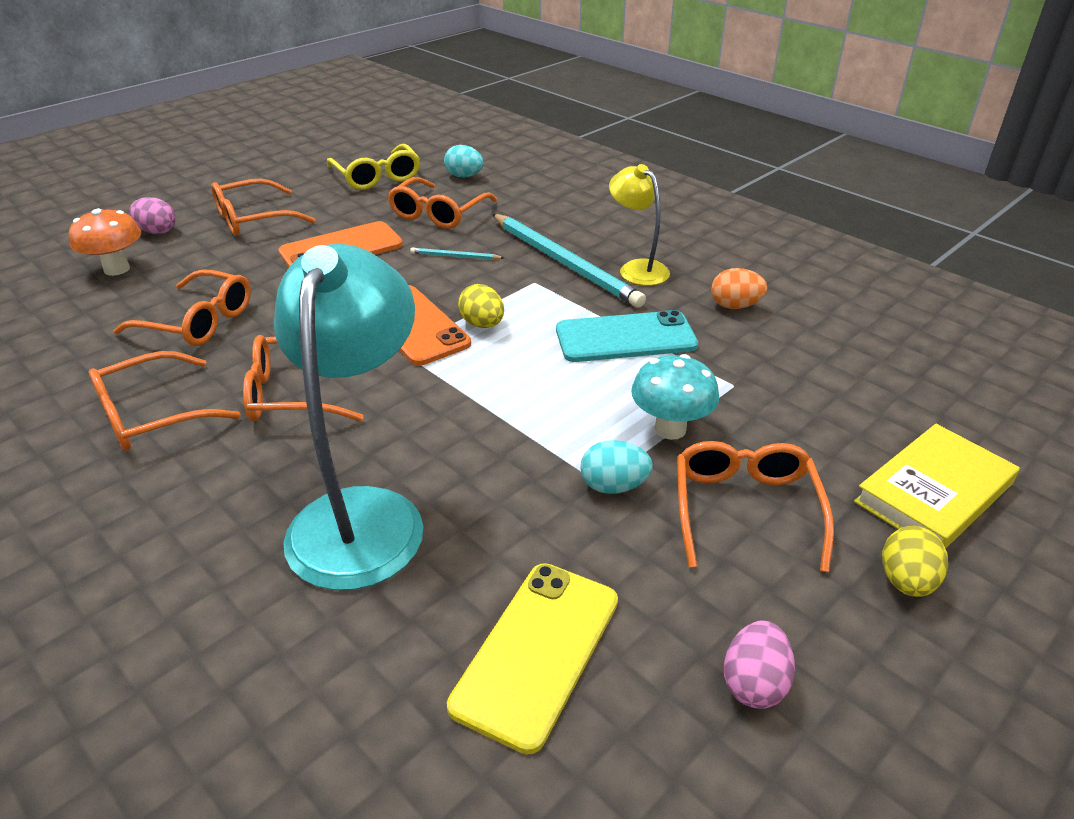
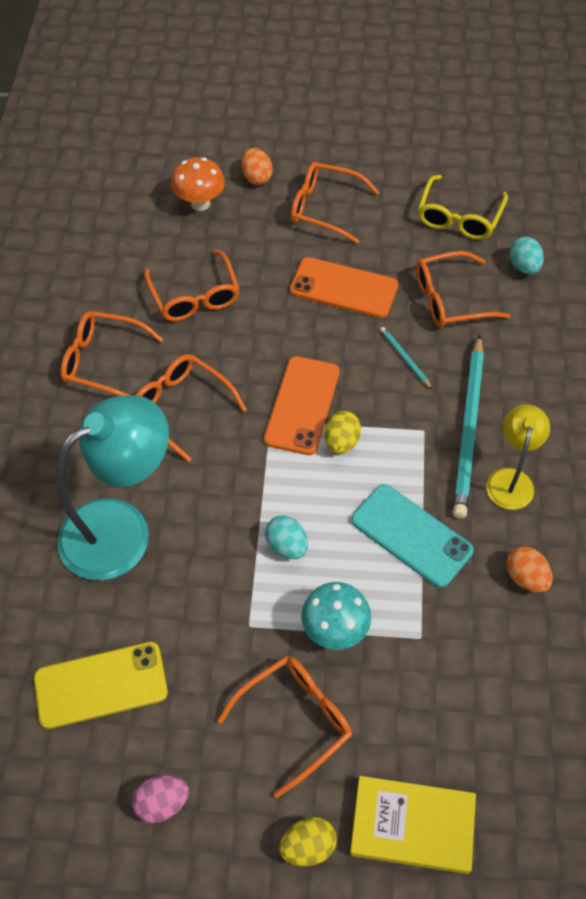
camera: 50 degrees right, 20 degrees up
(157, 231) = (257, 177): pink egg -> orange egg
(613, 486) = (252, 635): turquoise egg -> turquoise egg (287, 546)

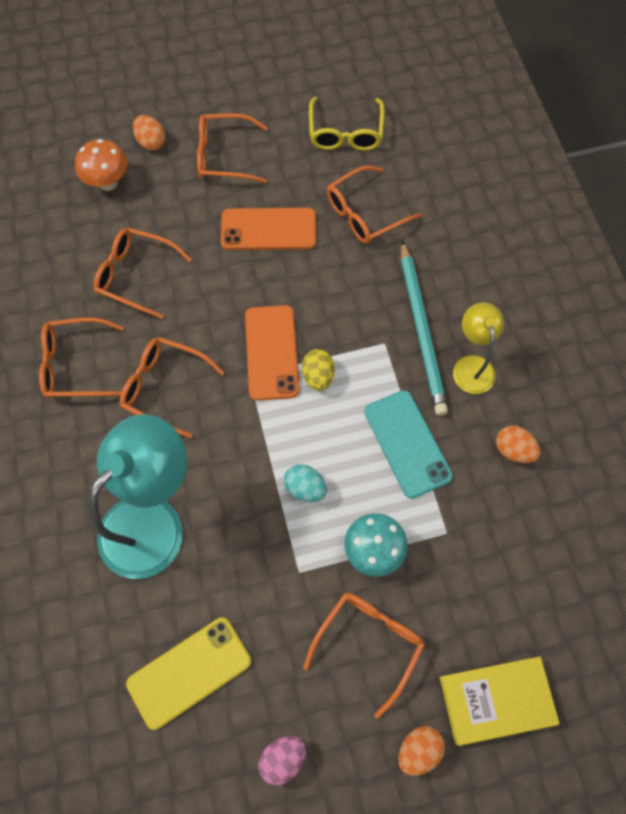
camera: 20 degrees left, 10 degrees up
(194, 296) = (136, 275): orange glasses -> orange glasses turned 150 degrees clockwise
(308, 846) = (418, 749): yellow egg -> orange egg
(405, 358) = (345, 281): turquoise pencil -> none
(411, 535) = (407, 443): turquoise phone -> turquoise phone turned 45 degrees clockwise
(524, 266) = (416, 164): turquoise egg -> none

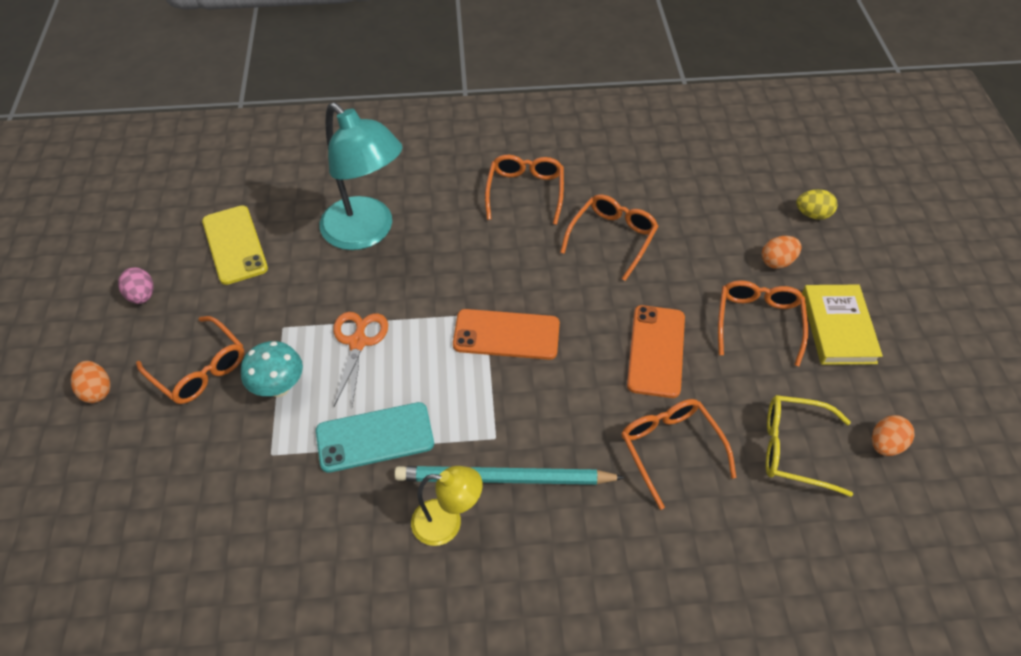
camera: 100 degrees right, 15 degrees down
(108, 182) = (725, 225): orange mushroom -> none
(165, 388) = (488, 250): orange glasses -> none
(305, 488) = (358, 342): turquoise egg -> orange scissors
(318, 376) = (471, 370): yellow egg -> yellow egg (812, 214)
(496, 700) = (102, 462): yellow book -> yellow book (838, 328)
(513, 450) = (335, 542): orange egg -> orange egg (885, 444)

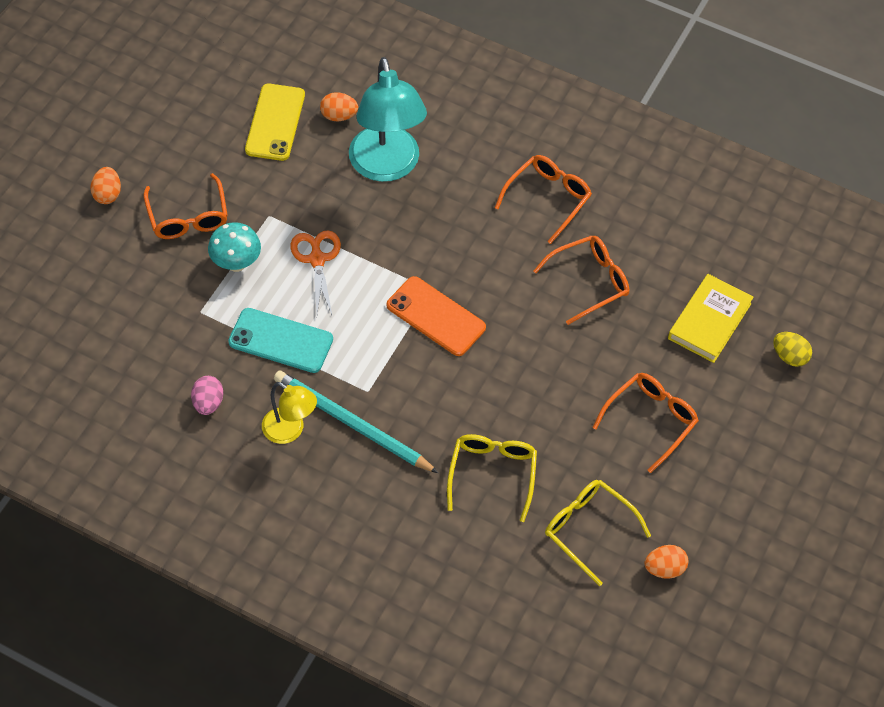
camera: 30 degrees right, 5 degrees up
(142, 296) = (180, 131): pink egg -> pink egg (208, 403)
(358, 342) = (317, 259): orange scissors -> orange scissors turned 45 degrees counterclockwise
(656, 351) = (545, 396): orange phone -> none
(671, 449) = (492, 475): orange glasses -> yellow glasses
(777, 262) = (716, 380): orange egg -> orange egg (339, 116)
(838, 328) = (715, 462): yellow book -> yellow book (709, 321)

